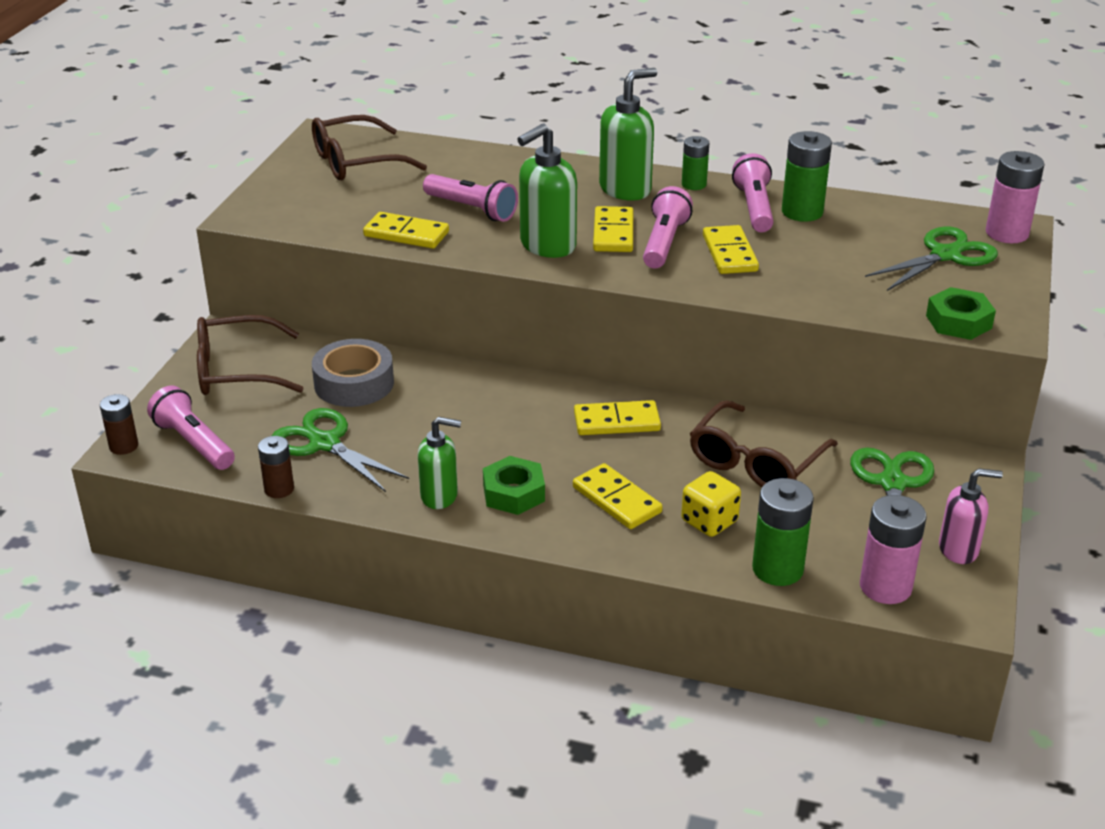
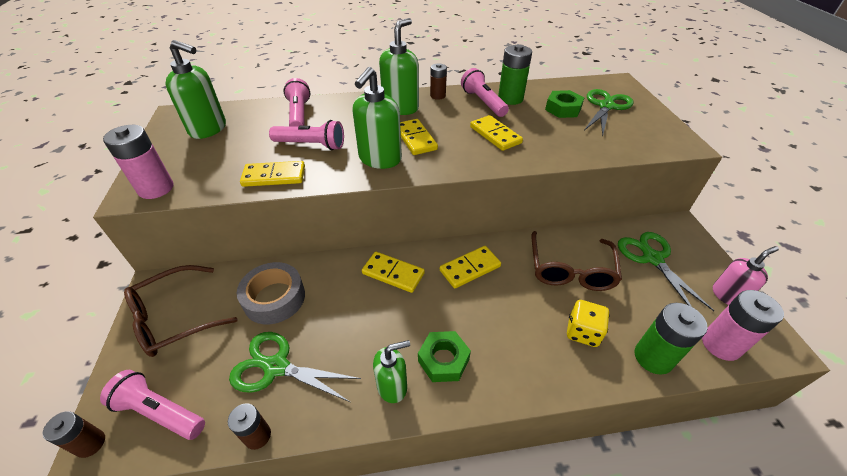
camera: 25 degrees left, 10 degrees up
(355, 162) = (208, 129): brown glasses -> green soap dispenser
(617, 500) = (514, 337): yellow domino -> yellow domino (393, 273)
(664, 243) = (451, 138): pink flashlight -> pink flashlight (299, 115)
(694, 184) = (438, 96): green battery -> brown battery
(958, 322) = (657, 146): green nut -> green nut (563, 109)
(1007, 233) = (620, 86): pink battery -> pink battery (156, 188)

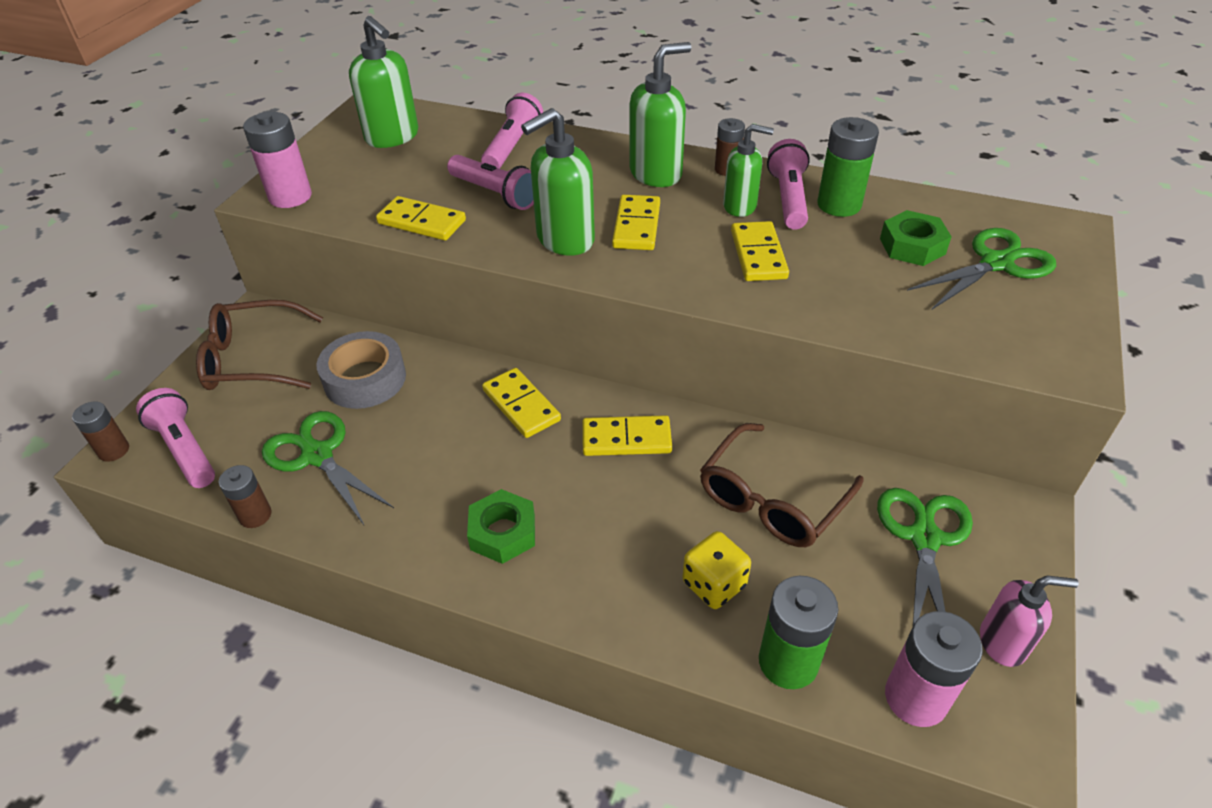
camera: 30 degrees right, 0 degrees up
(392, 386) = (422, 533): green soap dispenser -> green soap dispenser (740, 206)

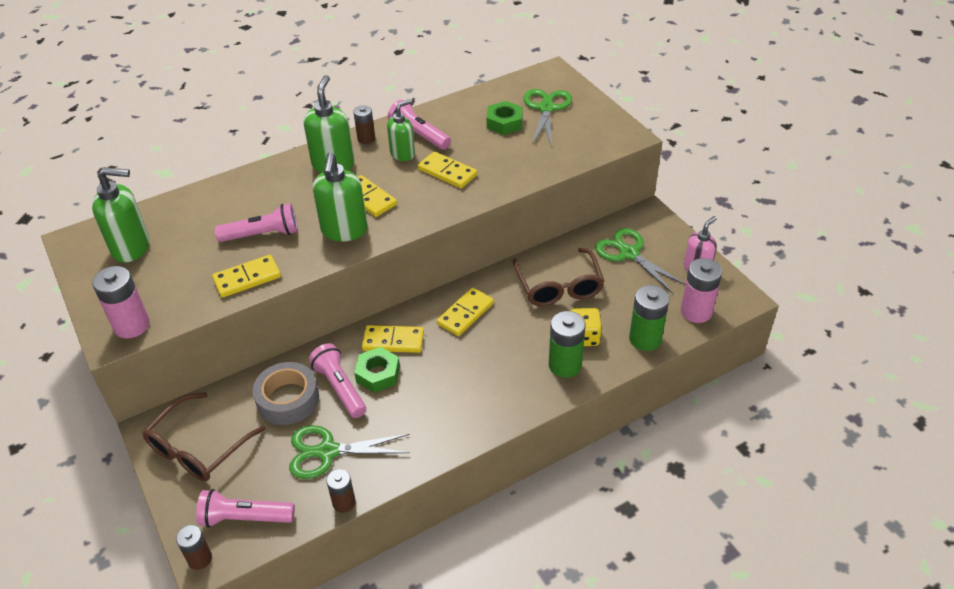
camera: 50 degrees left, 0 degrees up
(503, 532) = (474, 397): green nut -> green nut (378, 374)
(512, 147) = (224, 202): pink flashlight -> pink flashlight (340, 388)
(839, 205) = (446, 123): green battery -> green battery (565, 365)

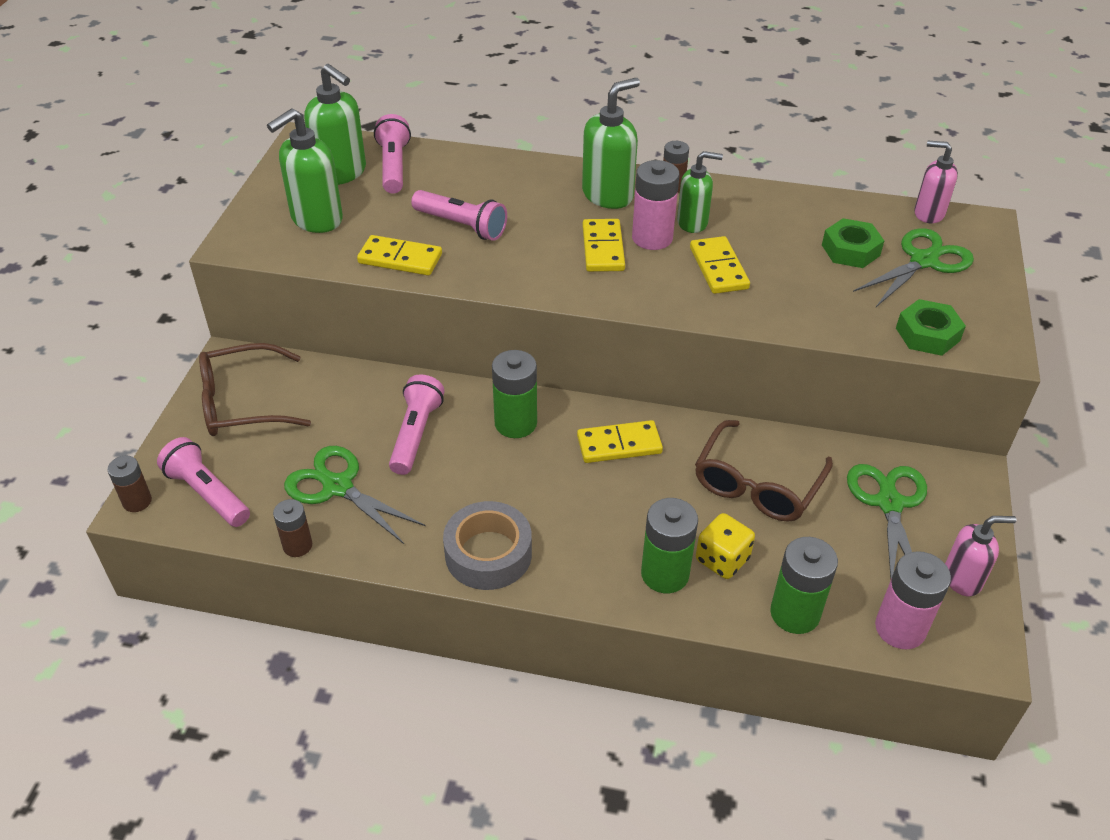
camera: 40 degrees right, 0 degrees up
(132, 325) = (261, 242): pink battery -> pink battery (652, 238)
(288, 399) = (360, 412): grey tape -> grey tape (488, 554)
(344, 231) = (540, 267): green soap dispenser -> green soap dispenser (316, 219)
(378, 374) = (464, 445): green nut -> green nut (927, 334)
(393, 341) = (515, 423): yellow domino -> green battery
(419, 135) = (734, 212): pink flashlight -> pink flashlight (393, 166)
(520, 81) = (928, 213): none -> pink soap dispenser

